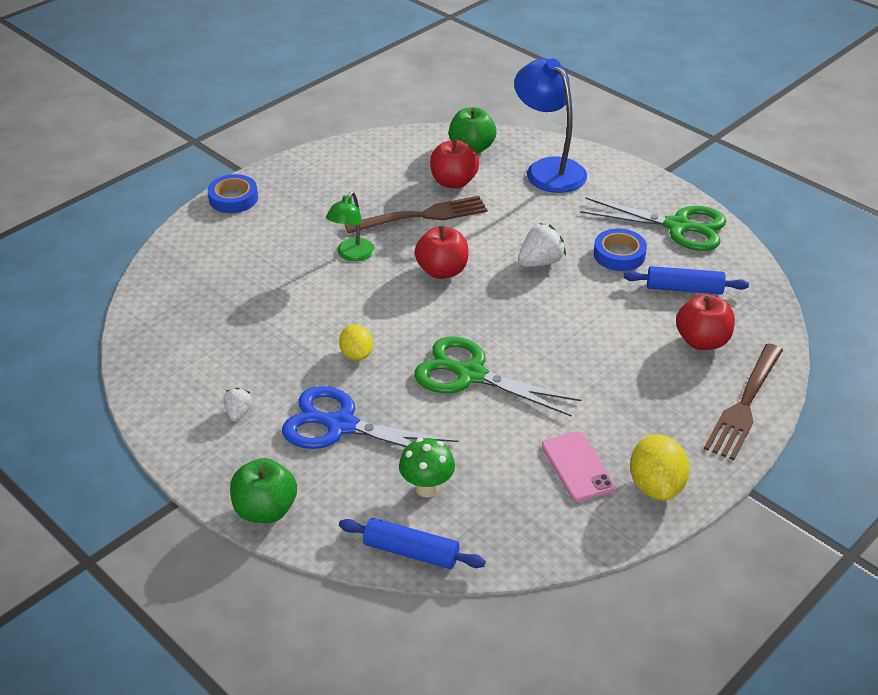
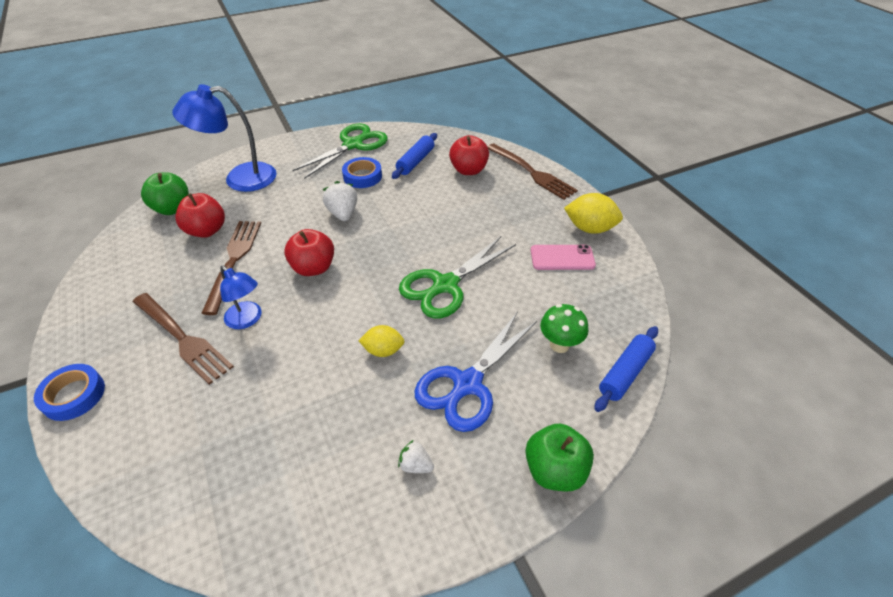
camera: 70 degrees left, 5 degrees up
(313, 227) = (182, 338): none -> brown fork
(352, 255) = (247, 320): green lamp -> blue lamp

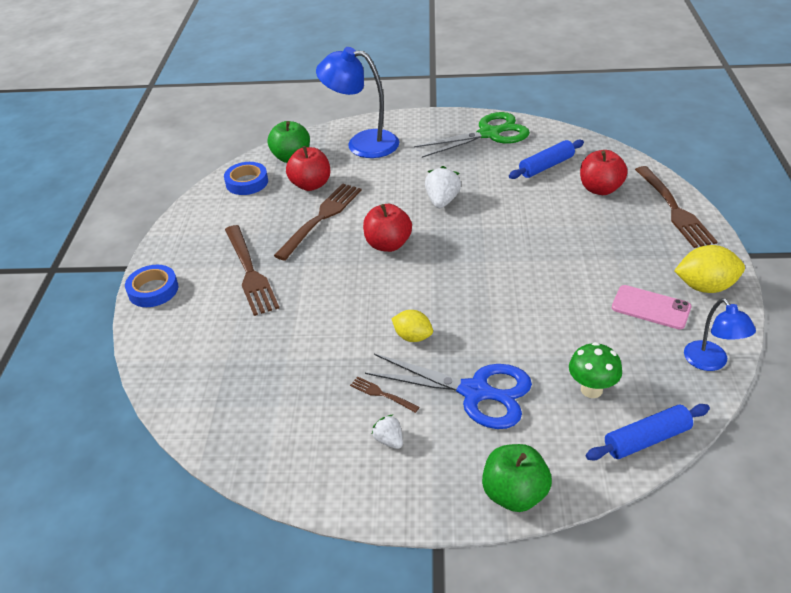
camera: 30 degrees right, 5 degrees down
(247, 320) = (308, 273): blue lamp -> blue lamp (711, 362)
(362, 176) = (481, 169): blue tape -> blue tape (247, 182)
(384, 419) = (382, 394): none -> brown fork
(445, 285) = (506, 297): green scissors -> none
(467, 384) = (475, 392): blue scissors -> blue scissors turned 135 degrees counterclockwise
(589, 228) = (705, 286): yellow lemon -> yellow lemon turned 45 degrees counterclockwise

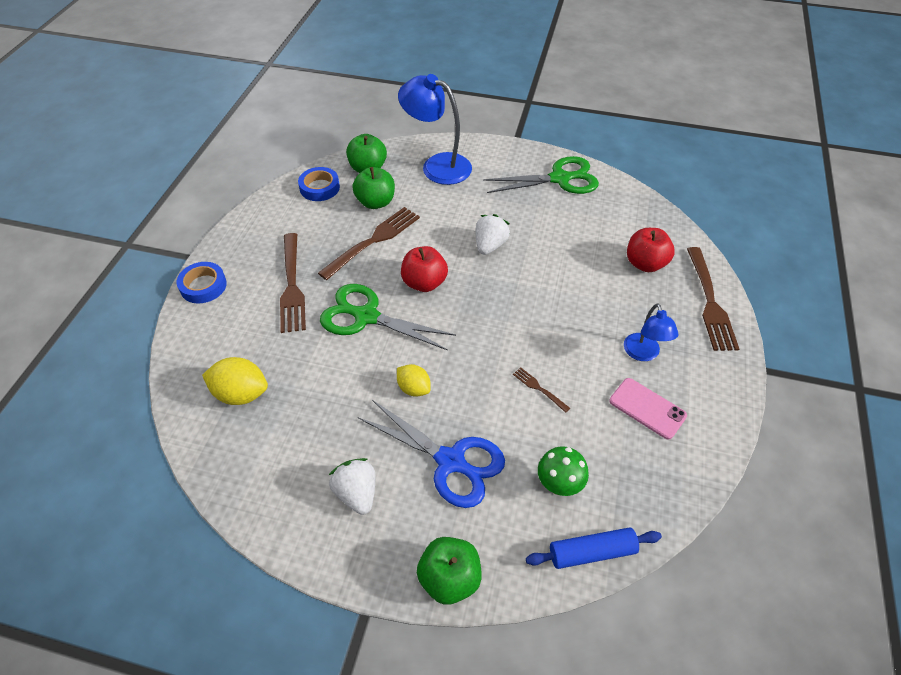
camera: 10 degrees right, 10 degrees up
(311, 185) = (376, 202): red apple -> green apple
(339, 284) = (366, 316): none -> green scissors
(382, 394) = (366, 443): brown fork -> brown fork (539, 388)
(389, 440) = (357, 493): white strawberry -> white strawberry, size x1.68
(546, 166) = (602, 227): blue rolling pin -> none
(705, 286) = (708, 397): yellow lemon -> yellow lemon (241, 394)
(711, 362) = (683, 483): blue lamp -> blue lamp (643, 354)

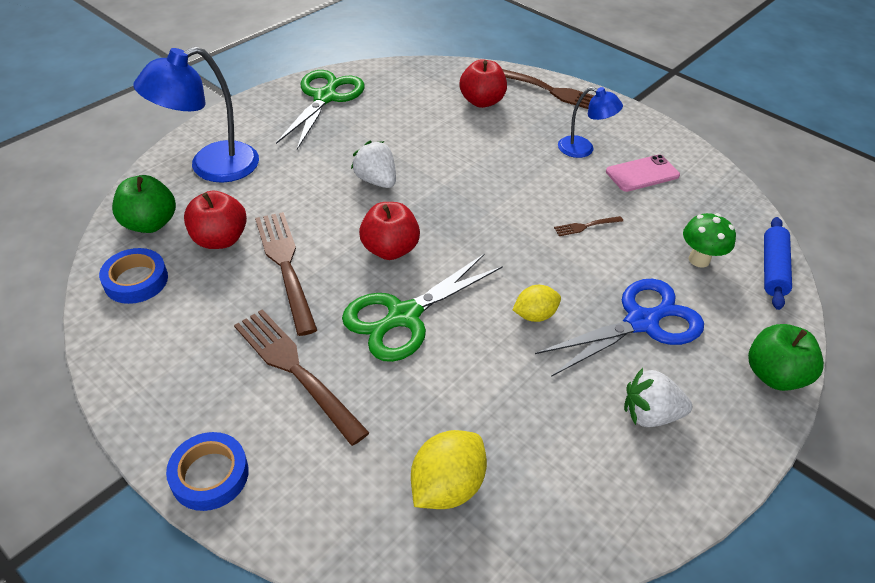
camera: 65 degrees left, 5 degrees down
(292, 285) = (295, 370): brown fork -> brown fork turned 150 degrees counterclockwise
(376, 202) = (220, 239): green apple -> red apple

